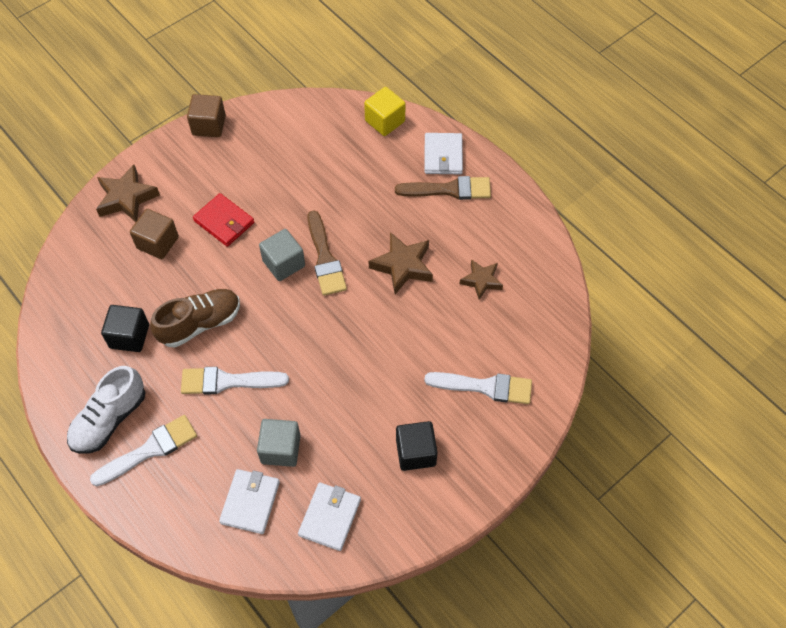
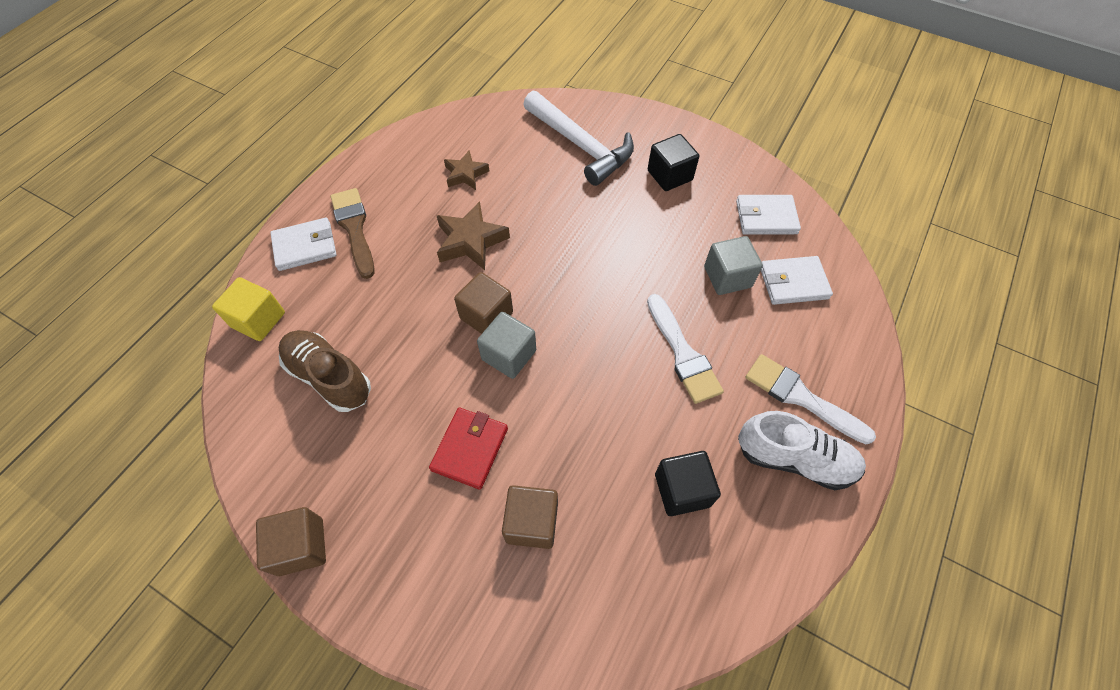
camera: 110 degrees left, 0 degrees up
(127, 198) = (470, 609): brown star -> none
(200, 323) = (627, 413): brown shoe -> brown shoe (329, 377)
(325, 258) = (486, 315): brown brush -> brown cube
(485, 387) = (580, 145): white brush -> white hammer

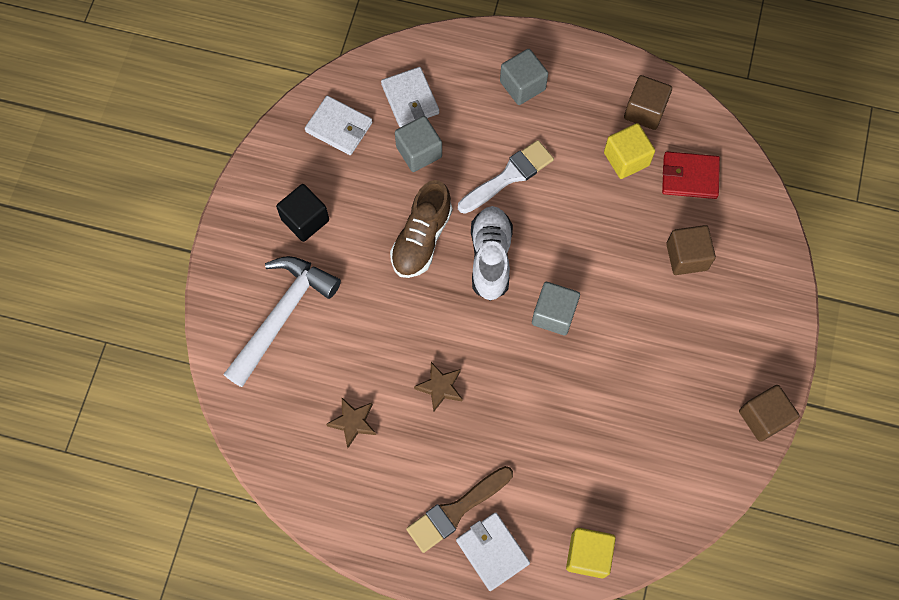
camera: 105 degrees left, 10 degrees up
(329, 377) = (623, 460): brown shoe -> brown shoe (421, 239)
(470, 449) = (647, 319): red wallet -> red wallet (689, 177)
(471, 241) = (440, 387): brown star -> brown star, size x0.65
(486, 315) = (520, 345): brown cube -> brown cube (645, 111)
(682, 490) = (626, 159): black cube -> yellow cube
(766, 217) = (339, 127): white wallet -> white wallet turned 45 degrees counterclockwise
(794, 459) = (576, 86): white shoe -> white shoe (490, 258)
(801, 397) = (522, 85): white brush -> grey cube

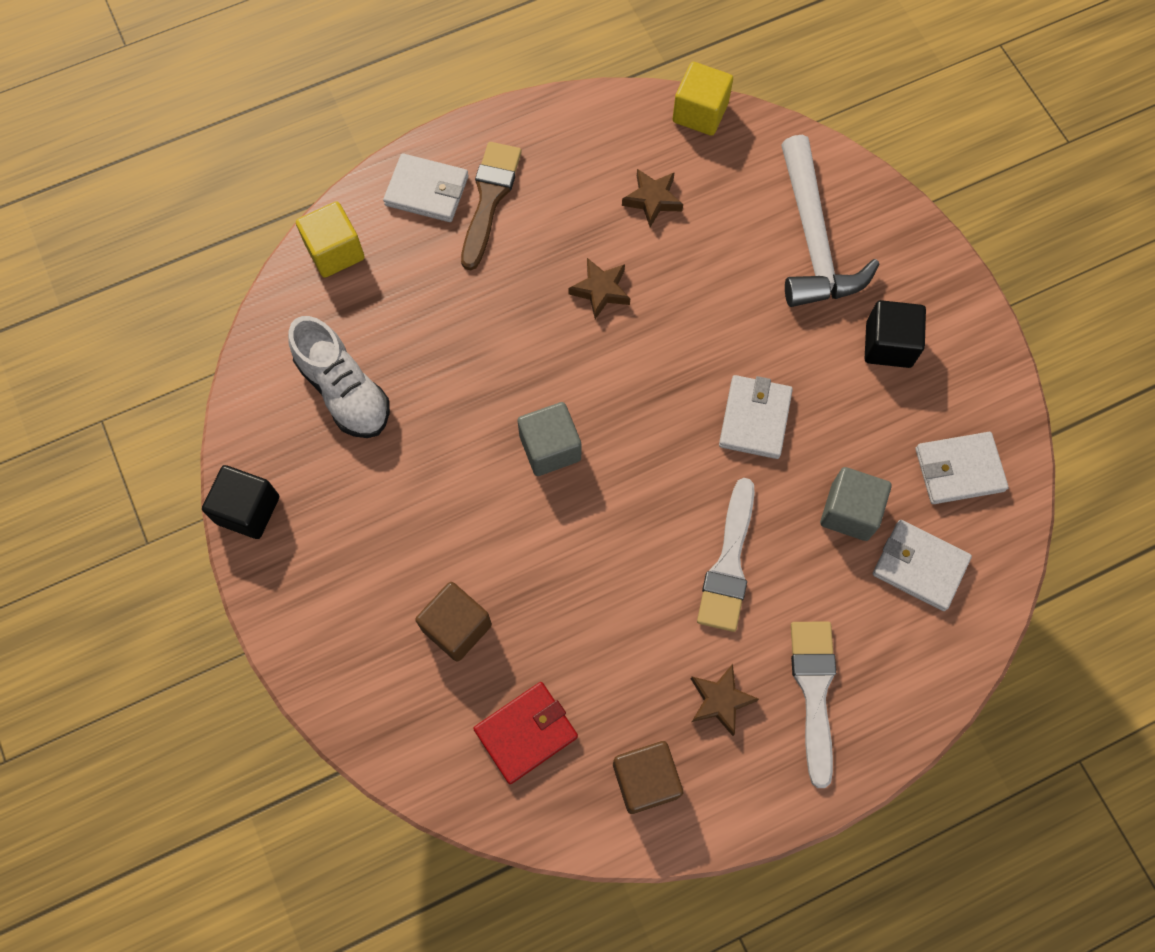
camera: 140 degrees right, 0 degrees up
(421, 239) = (755, 419): brown shoe -> white wallet
(490, 258) = (666, 455): white shoe -> white shoe (344, 391)
(522, 85) = (814, 691): grey cube -> white brush
(574, 117) = (720, 700): none -> brown star
(626, 159) = (617, 695): yellow cube -> yellow cube (700, 112)
(763, 417) = (248, 510): brown cube -> black cube

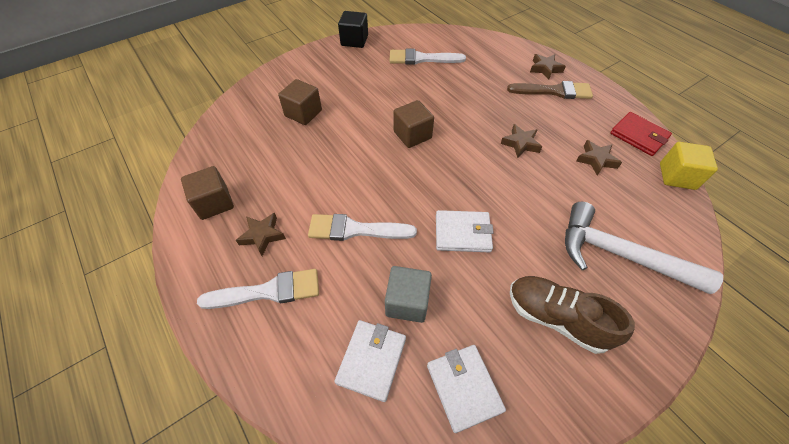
camera: 80 degrees right, 15 degrees down
(335, 251) = (494, 45): yellow cube -> none
(344, 391) = (422, 59): white shoe -> white brush
(427, 191) = (545, 69): white wallet -> brown star
(526, 733) = (245, 147): red wallet -> red wallet (638, 136)
(550, 448) = (412, 135): grey cube -> brown cube
(813, 239) = (620, 254): white hammer -> white hammer turned 45 degrees clockwise
(888, 344) = (556, 318): black cube -> brown shoe

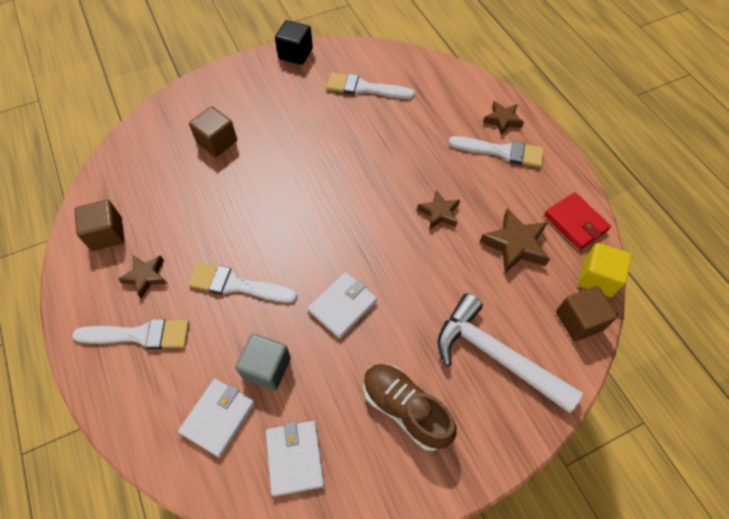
camera: 10 degrees right, 5 degrees up
(412, 135) = (325, 185): brown cube -> brown cube (579, 320)
(462, 233) = (343, 306): white wallet -> white wallet turned 60 degrees counterclockwise
(554, 91) = (501, 152): brown brush -> white brush
(596, 160) = (515, 245): brown star -> brown star, size x1.53

